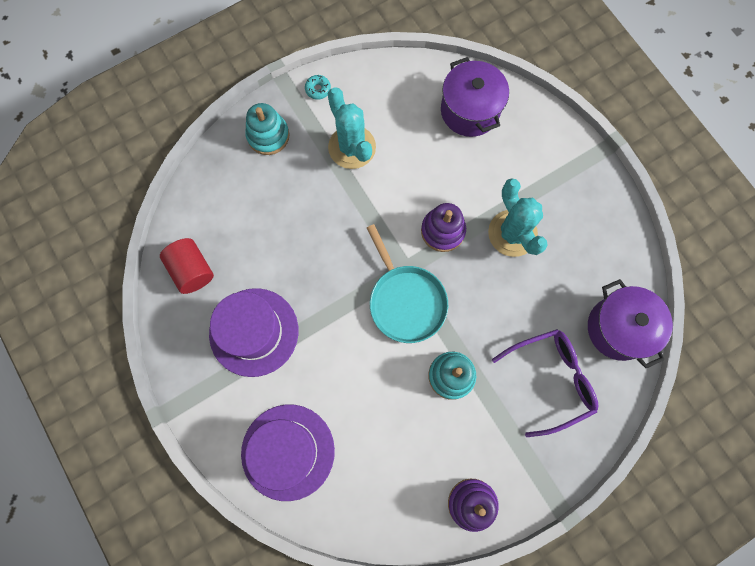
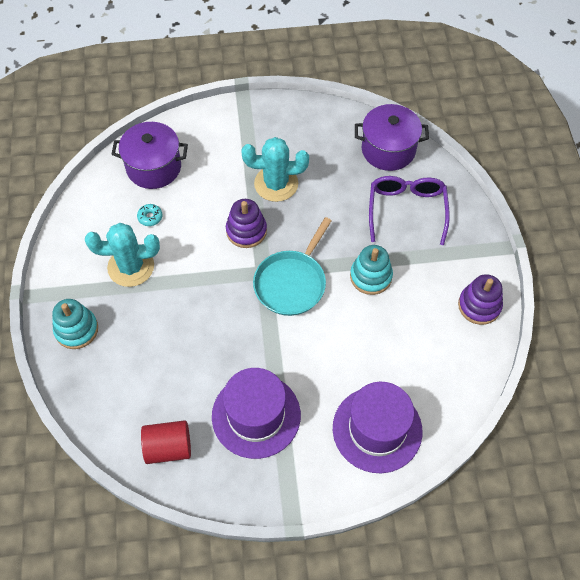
camera: 65 degrees left, 15 degrees down
(318, 89) = (58, 271): turquoise donut -> turquoise donut (150, 217)
(406, 301) = (292, 283): turquoise pan -> turquoise pan turned 120 degrees clockwise

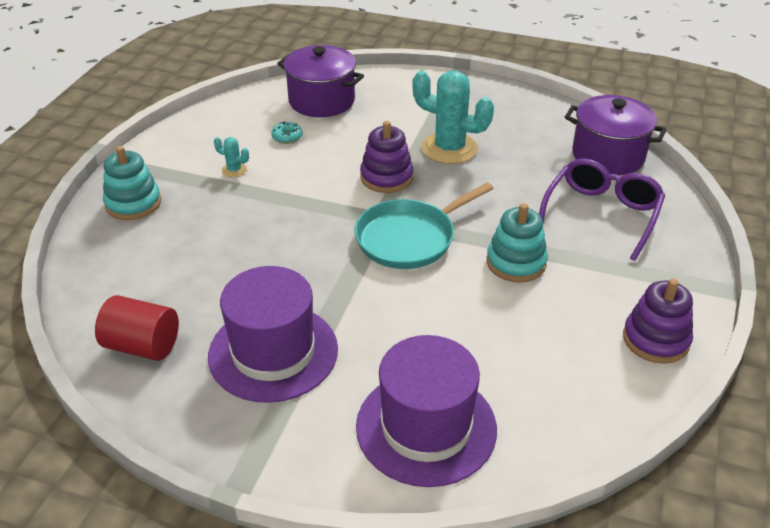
camera: 25 degrees right, 20 degrees down
(131, 267) = (234, 170): turquoise cactus -> turquoise cactus, size x0.43

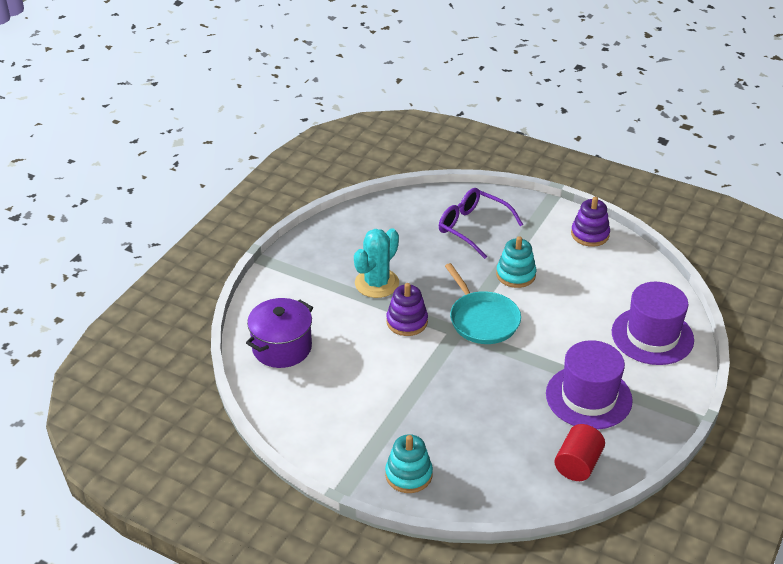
camera: 80 degrees left, 0 degrees up
(234, 170) = (375, 409): turquoise cactus -> none
(287, 137) = (334, 373): turquoise donut -> none
(608, 155) = (407, 209): purple pot -> none

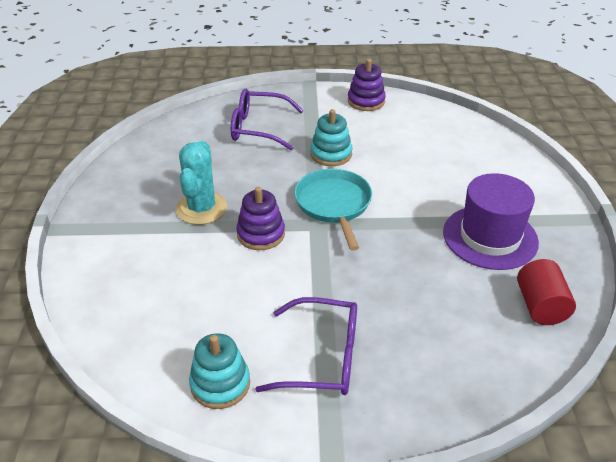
camera: 30 degrees left, 0 degrees up
(282, 347) = (139, 316): purple pot -> none
(384, 428) = (322, 357): none -> purple glasses
(408, 475) = (390, 400): turquoise stacking toy -> turquoise stacking toy (220, 384)
(482, 320) = (334, 204): turquoise pan -> turquoise pan turned 135 degrees counterclockwise
(652, 336) = (491, 163): purple hat -> none

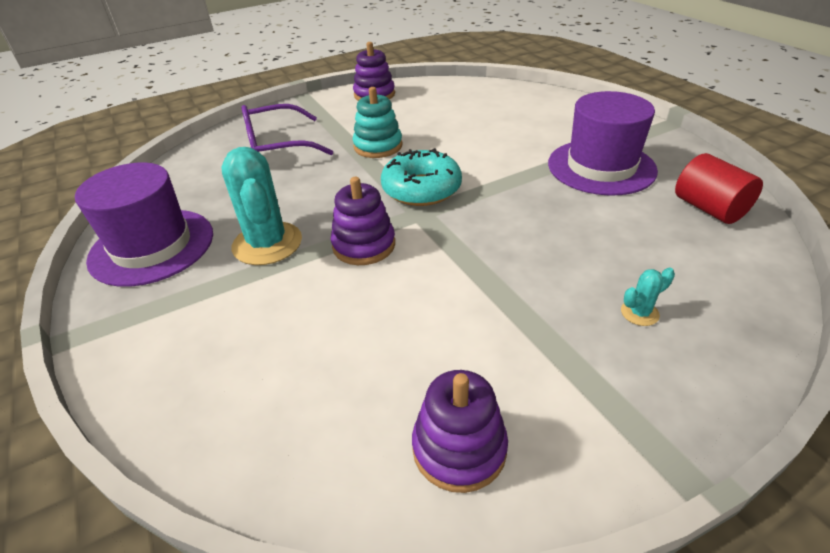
camera: 25 degrees left, 0 degrees up
(132, 183) = (152, 246): none -> purple hat
(220, 384) = (459, 448): turquoise stacking toy -> purple stacking toy
(322, 357) = (555, 352): purple glasses -> none
(334, 204) = (421, 189): turquoise pan -> turquoise donut
(402, 358) = (639, 313): none -> turquoise cactus

